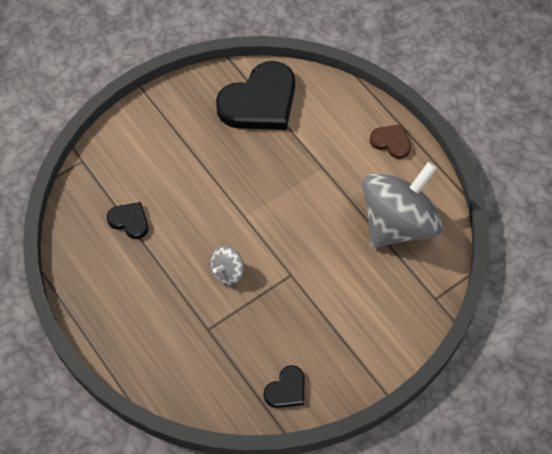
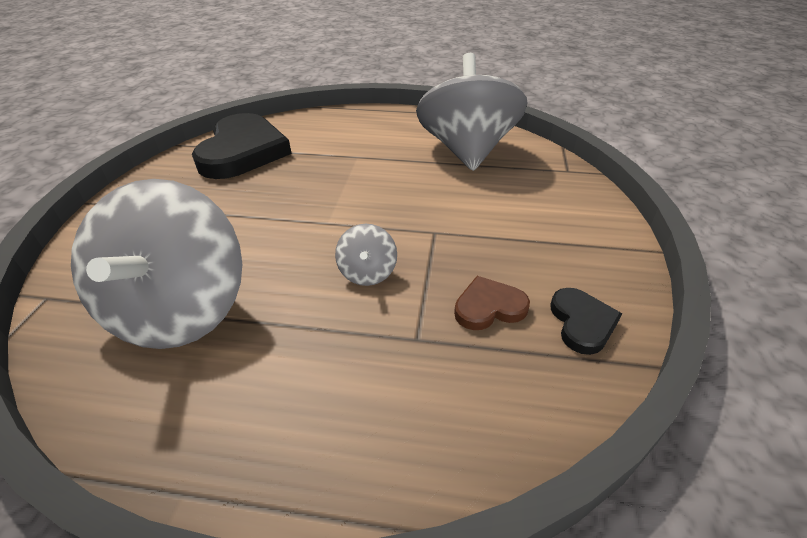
camera: 45 degrees left, 20 degrees down
(129, 221) = (181, 310): black heart -> grey spinning top
(391, 142) = (391, 119): brown heart -> brown heart (489, 307)

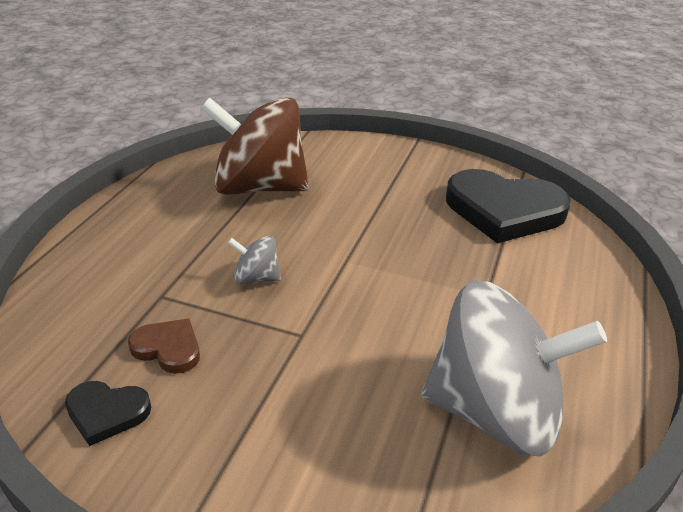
camera: 100 degrees right, 5 degrees down
(181, 310) = (259, 187): grey spinning top -> brown spinning top
(489, 307) = (168, 348): brown heart -> brown heart turned 60 degrees counterclockwise

